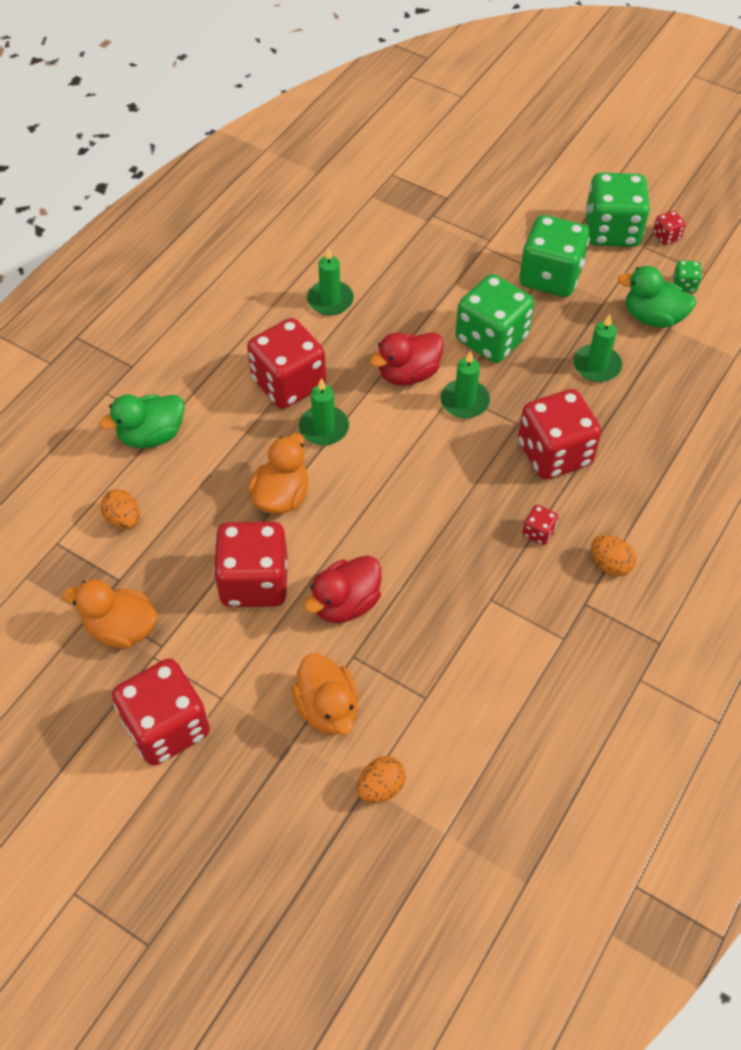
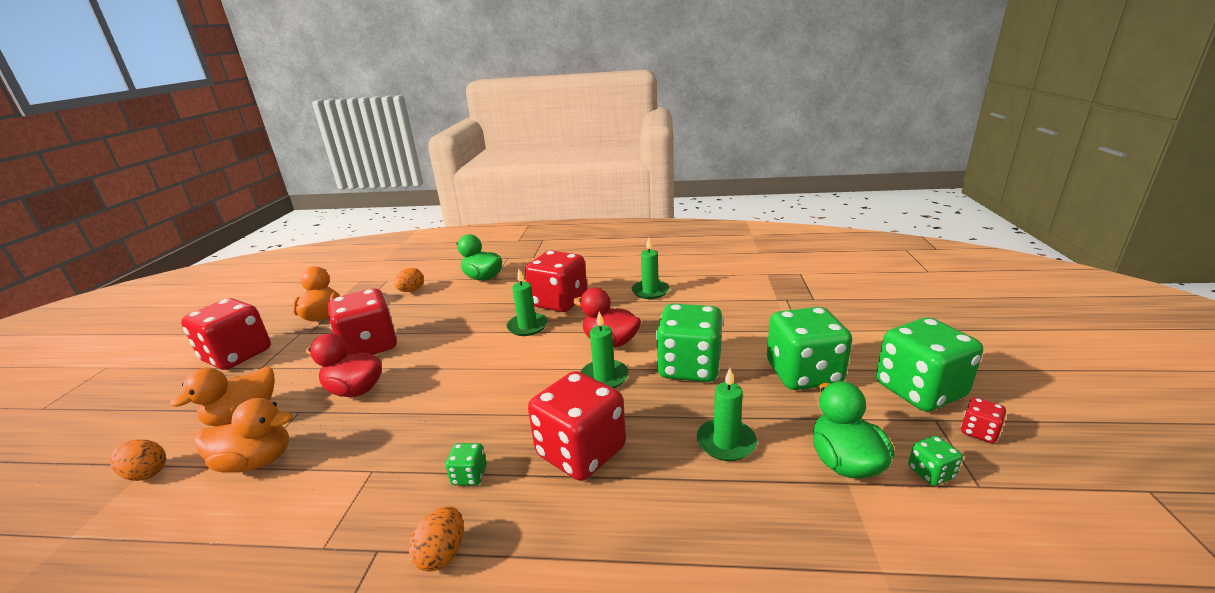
camera: 65 degrees right, 30 degrees down
(281, 496) = (453, 331): orange duck -> orange duck (256, 461)
(538, 532) = (469, 476): red dice -> green dice

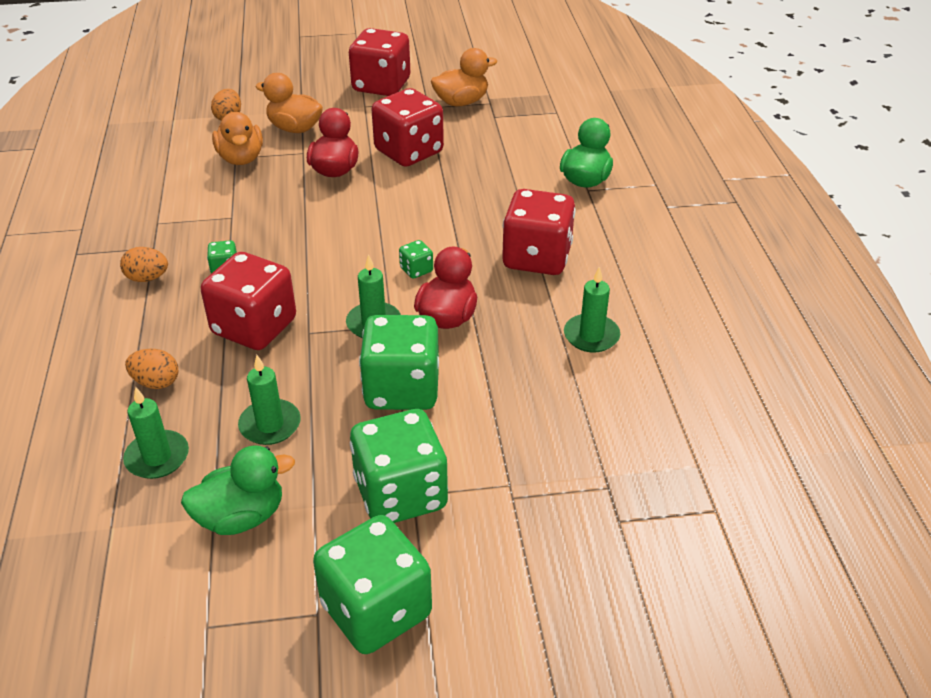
camera: 75 degrees right, 15 degrees up
(411, 291) = (534, 138): orange egg -> orange egg (156, 382)
(527, 326) = (470, 246): green candle -> green candle (157, 457)
(931, 473) = (226, 587): green dice -> green dice (416, 270)
(979, 432) = (295, 652): red dice -> none

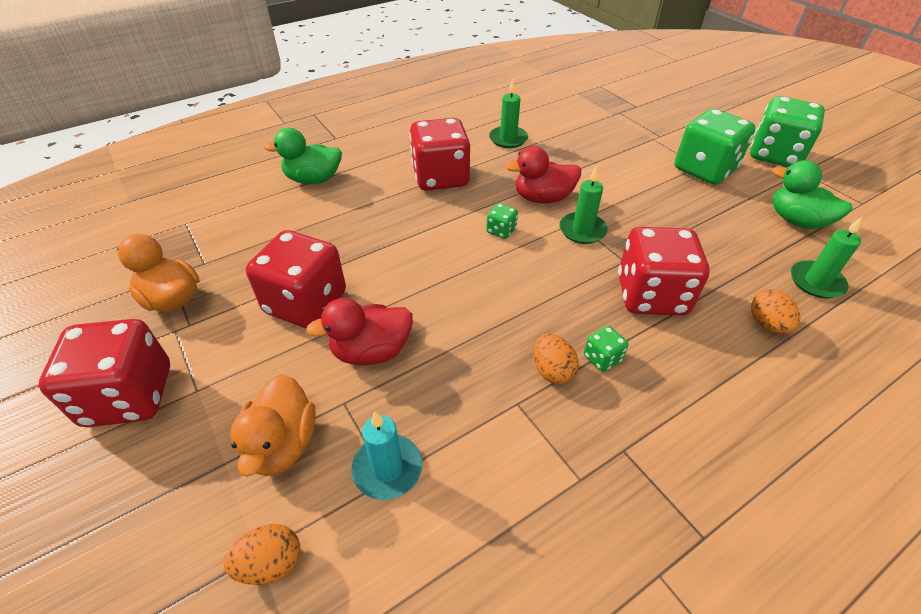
camera: 115 degrees left, 5 degrees up
(147, 278) = (671, 419): orange egg -> orange egg (552, 370)
(241, 158) = (387, 468): orange duck -> turquoise candle
(270, 425) = (725, 240): green candle -> none
(402, 389) = (630, 195): green dice -> none

